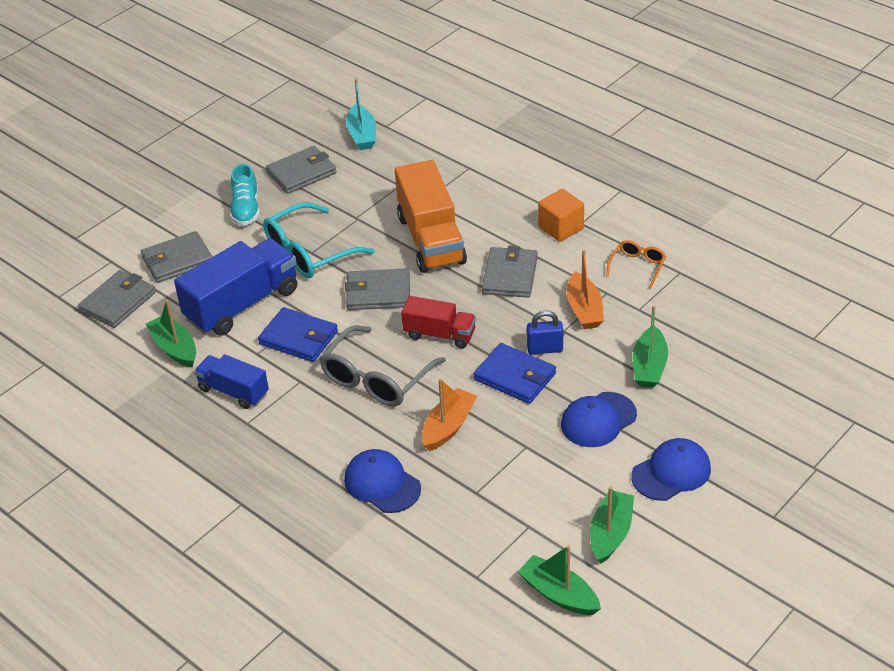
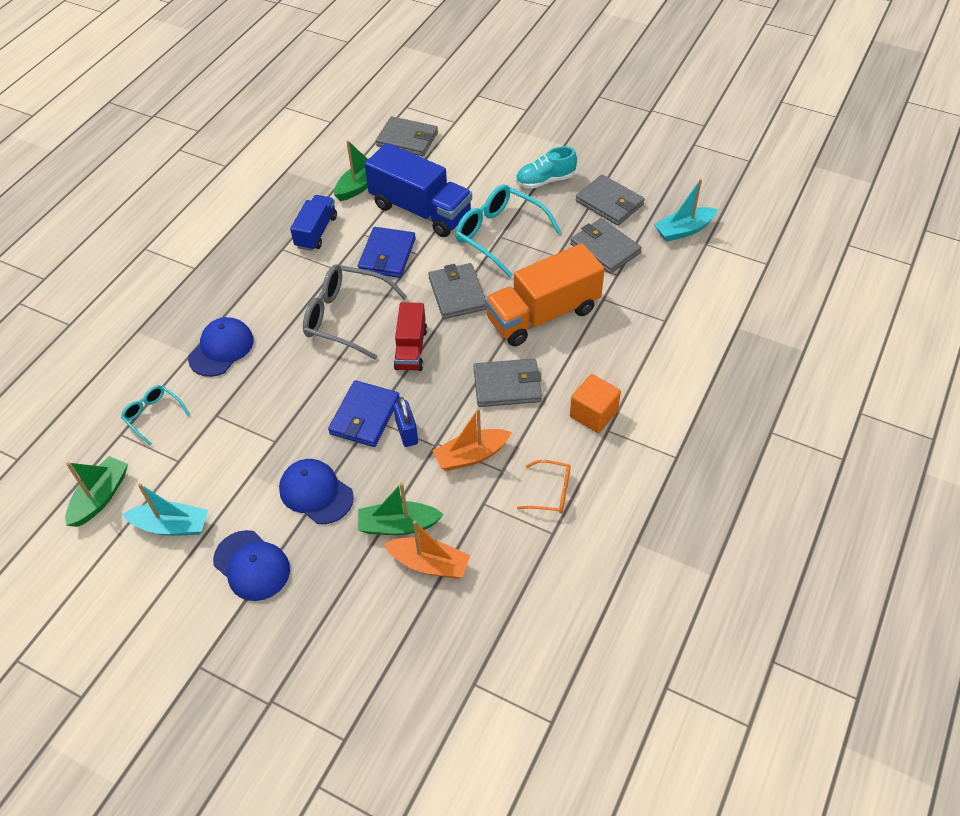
camera: 75 degrees right, 10 degrees up
(177, 260) = (466, 158): grey wallet -> grey wallet (605, 248)
(448, 427) = (293, 379): orange boat -> orange boat (429, 564)
(459, 546) = (153, 415): none -> turquoise glasses
(610, 533) = (171, 526): green boat -> turquoise boat

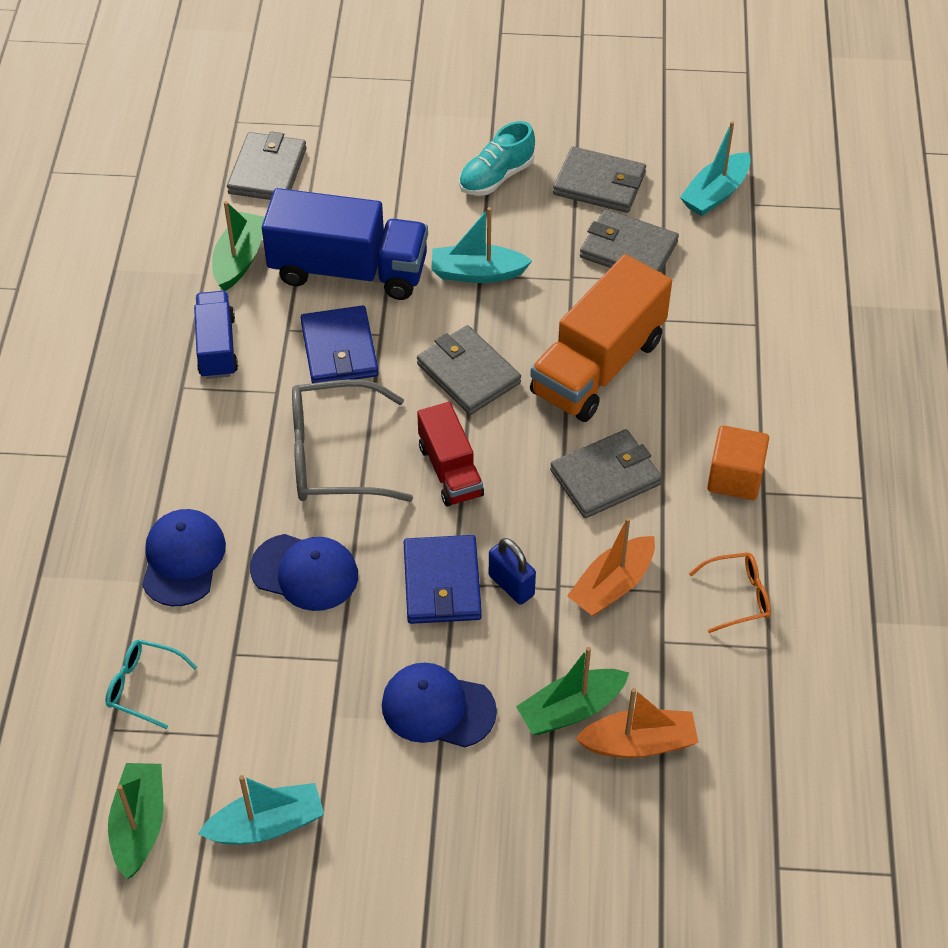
camera: 25 degrees left, 0 degrees up
(252, 565) = (410, 834): blue cap -> blue cap (305, 572)
(407, 139) = (267, 171): grey wallet -> grey wallet turned 75 degrees counterclockwise
(499, 234) = (477, 273): turquoise glasses -> turquoise boat

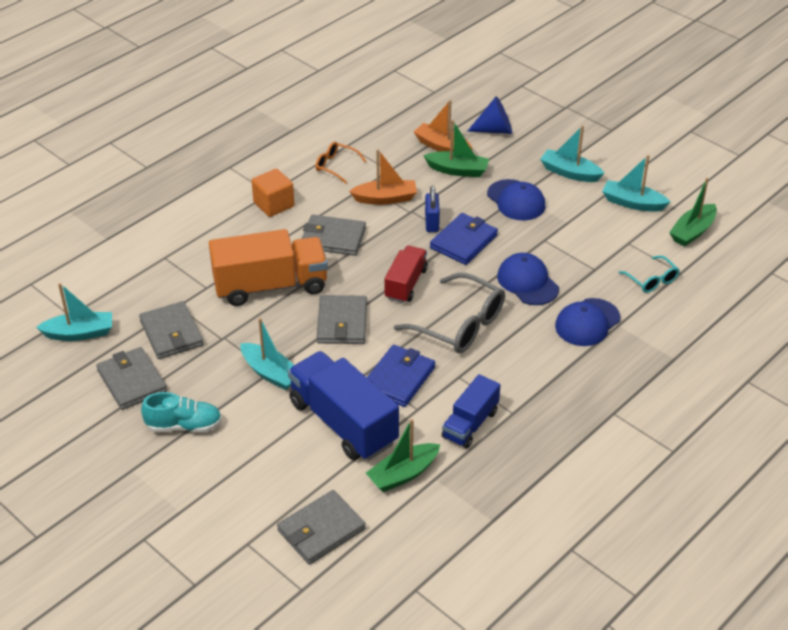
camera: 140 degrees left, 10 degrees down
(407, 825) = (570, 173): none -> turquoise boat
(599, 842) = (495, 130): none -> blue cone

